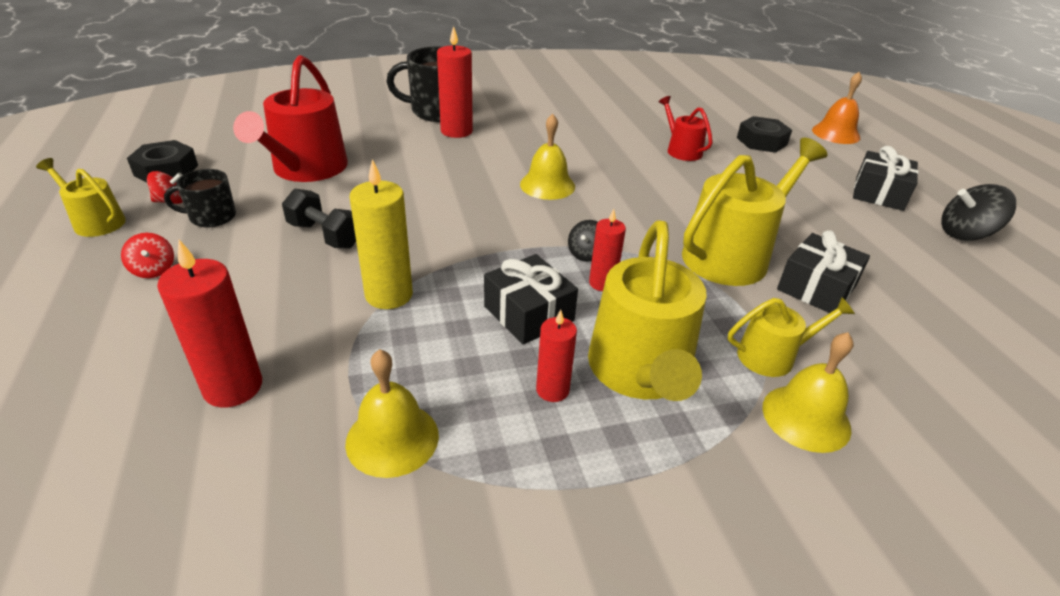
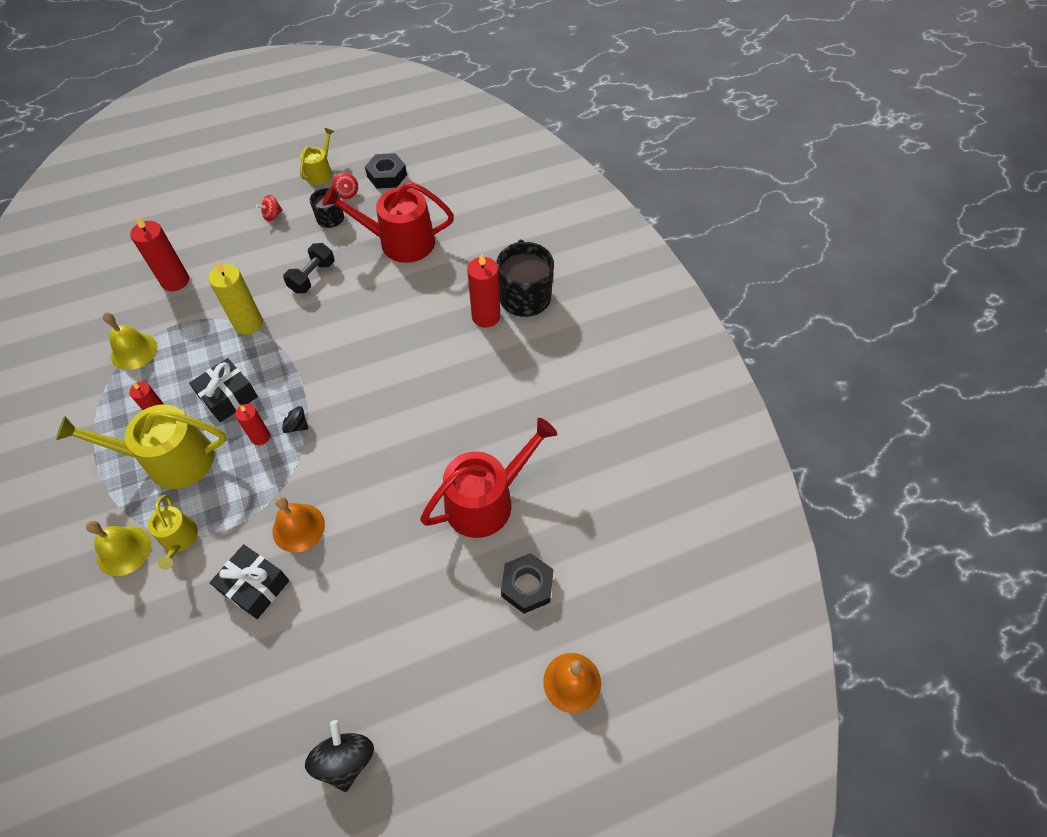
camera: 85 degrees right, 20 degrees up
(547, 185) = (397, 393): yellow bell -> none
(681, 150) = (486, 500): red watering can -> red watering can, size x1.86
(732, 255) = (298, 527): yellow watering can -> orange bell
(879, 193) = (421, 691): black gift -> none

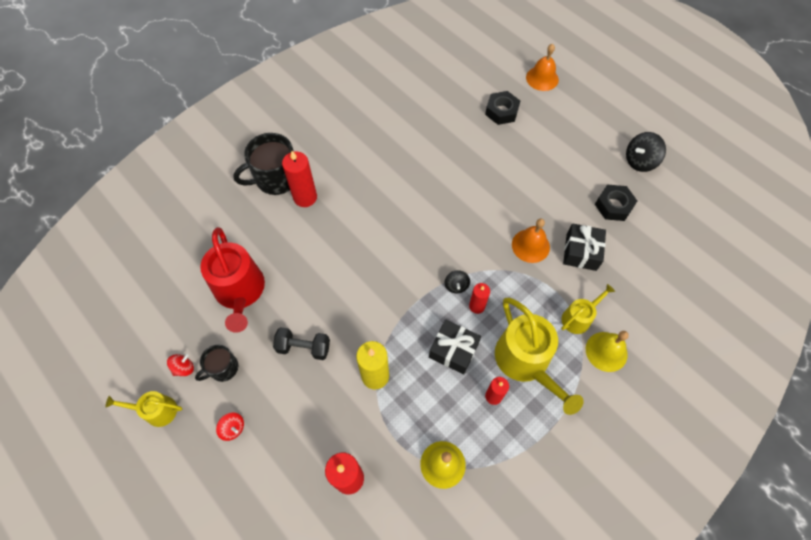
camera: 110 degrees left, 5 degrees up
(387, 176) = (150, 341): black nut -> black nut (613, 206)
(486, 500) = (458, 148): red watering can -> none

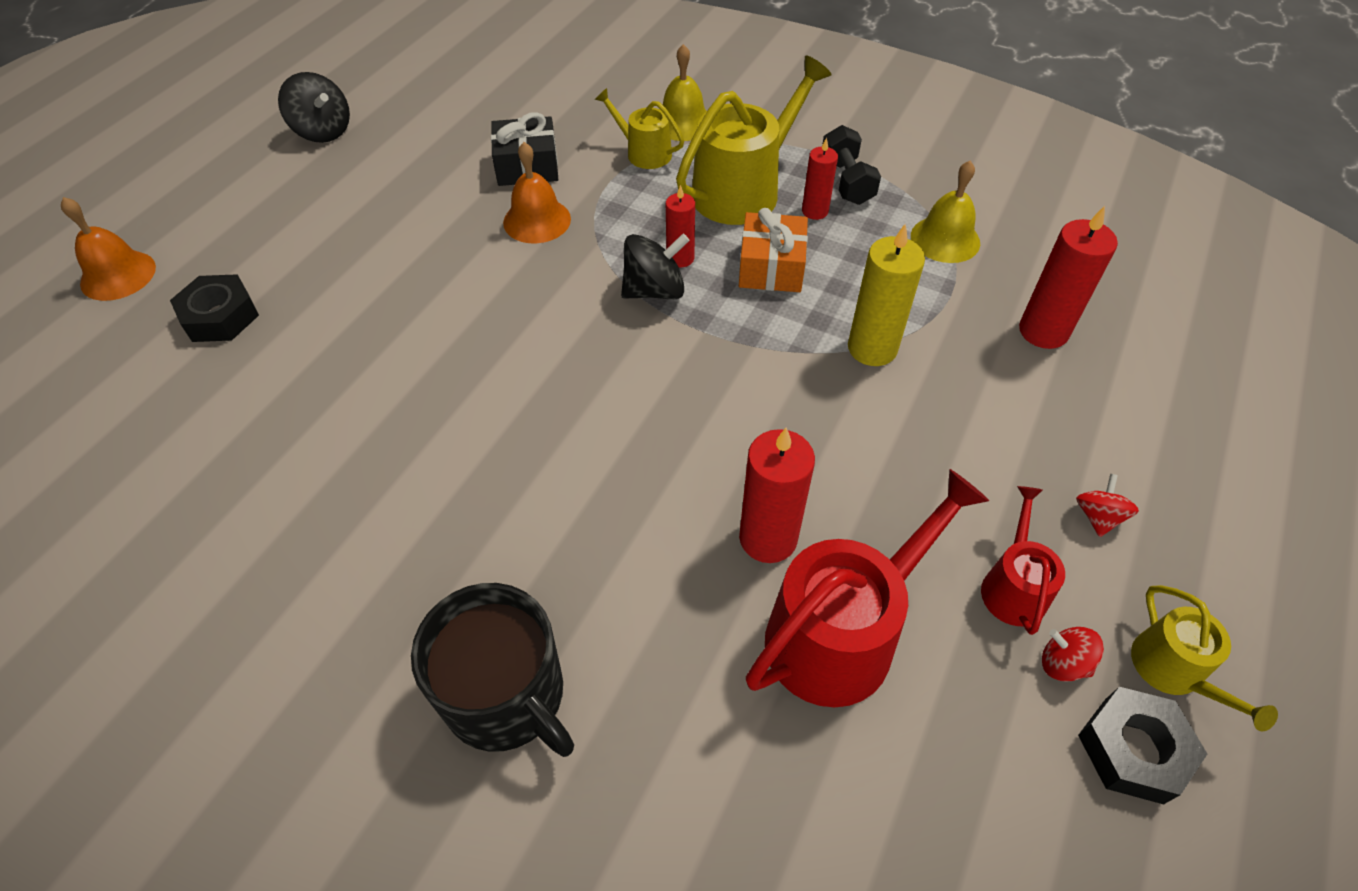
camera: 110 degrees left, 10 degrees down
(223, 368) = (1013, 586): black mug -> red watering can
(303, 347) = (888, 466): black dumbbell -> black dumbbell (847, 181)
(305, 197) = (544, 601): red candle -> red candle (768, 538)
(453, 350) = (771, 267): black gift -> orange gift
(456, 286) = (654, 290): black spinning top -> black spinning top, size x1.69
(613, 206) = (425, 146): black nut -> black nut (1133, 749)

